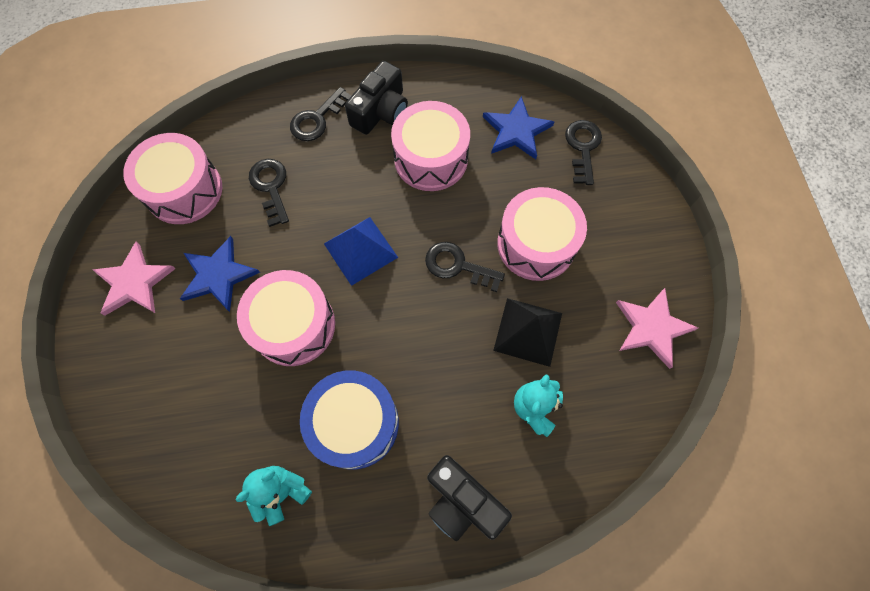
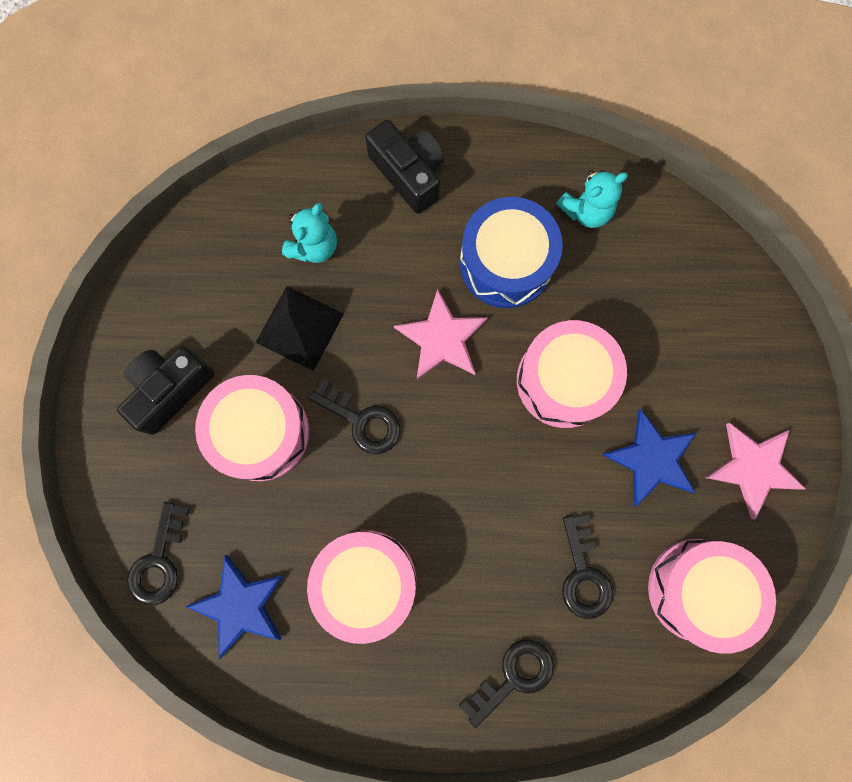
camera: 170 degrees left, 10 degrees up
(361, 250) = (476, 462): blue pyramid -> none
(381, 111) = (422, 674): black camera -> black camera (170, 390)
(652, 328) = (160, 308): pink star -> pink star (441, 338)

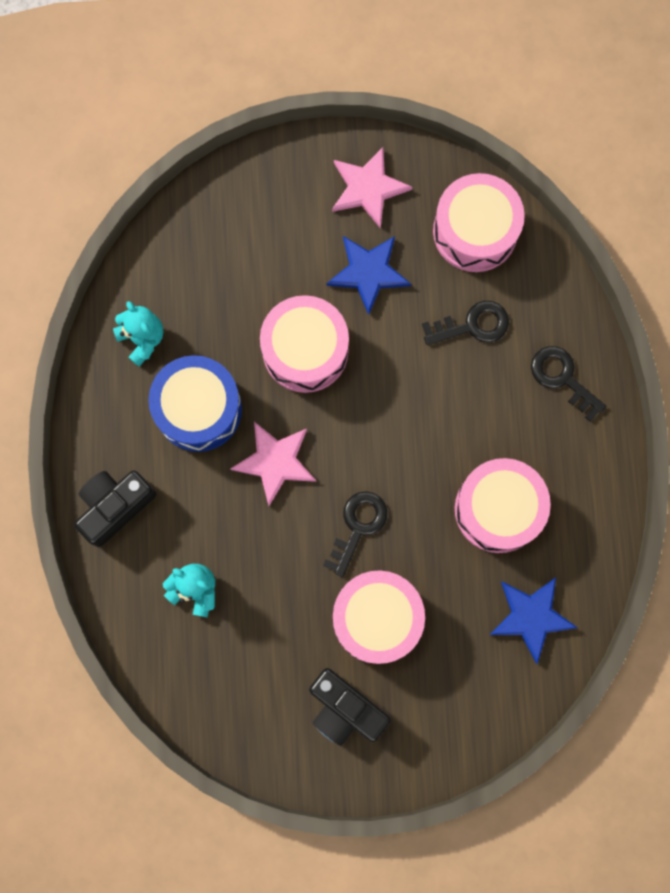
camera: 95 degrees left, 0 degrees up
(159, 561) = (501, 695): black key -> none
(300, 328) = (275, 594): black pyramid -> none

